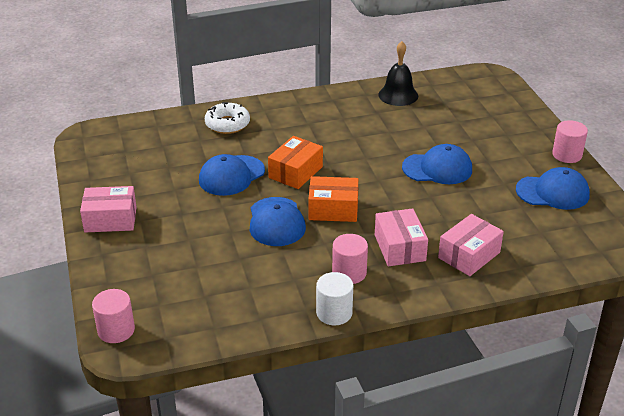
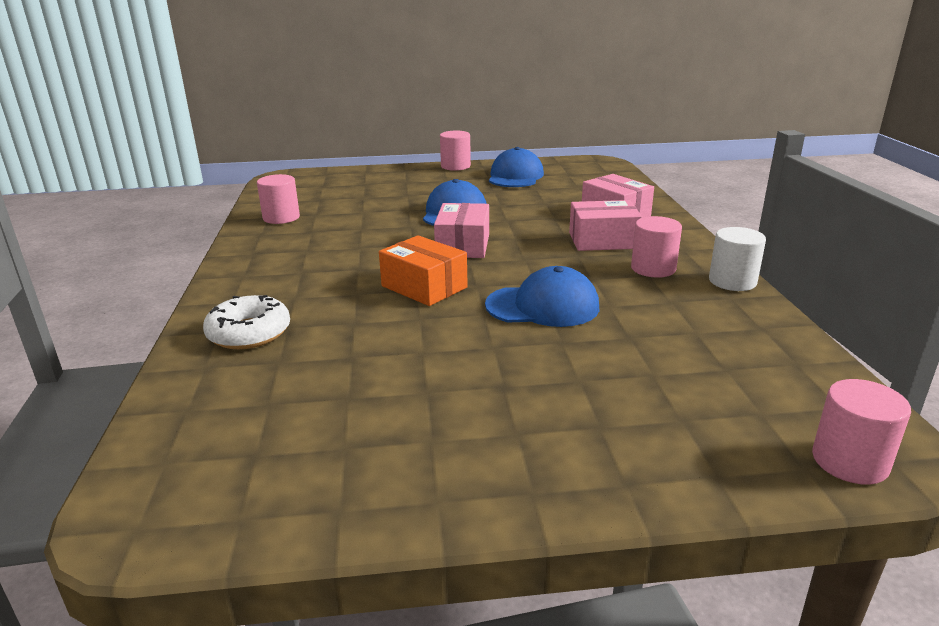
camera: 80 degrees left, 10 degrees down
(110, 219) = (507, 472): pink box -> pink box (463, 245)
(231, 176) = (409, 335): blue cap -> none
(333, 209) = (520, 269): orange box -> none
(398, 95) = (281, 218): black bell -> pink cylinder

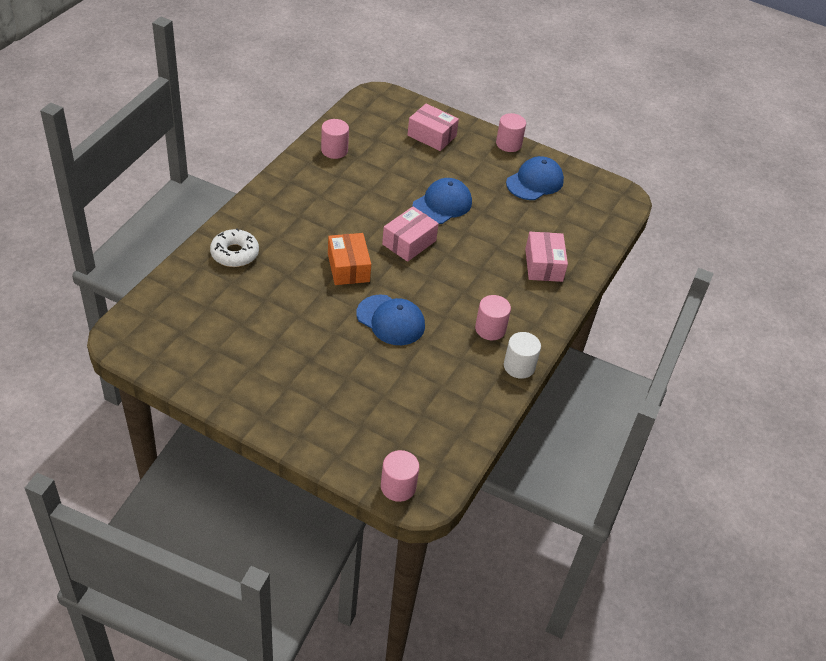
camera: 30 degrees right, 20 degrees up
(603, 241) = (496, 287): pink box -> pink box (431, 136)

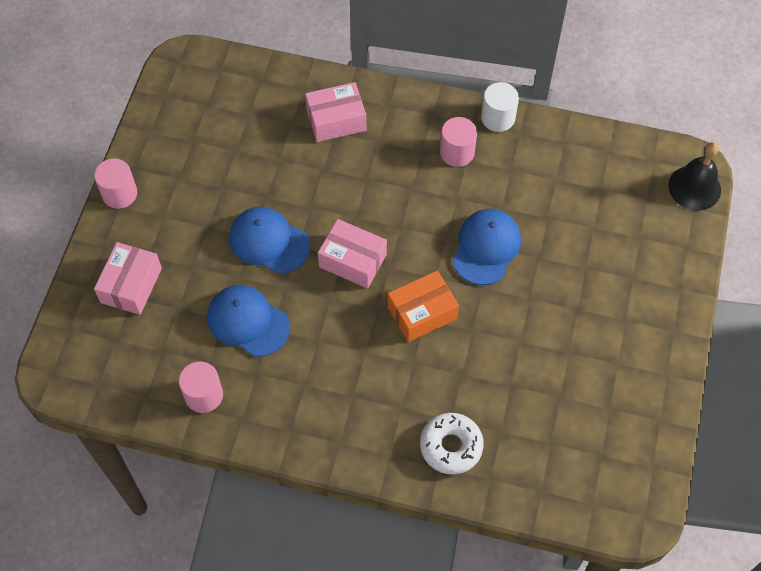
camera: 100 degrees left, 15 degrees up
(398, 487) = (694, 187): pink cylinder -> black bell
(535, 182) = (188, 152): blue cap -> blue cap (248, 322)

